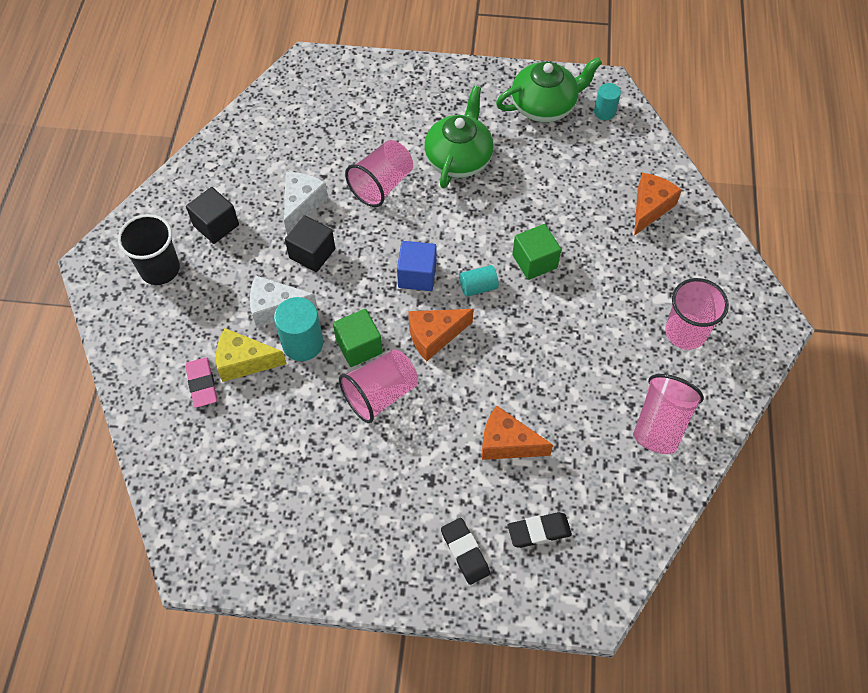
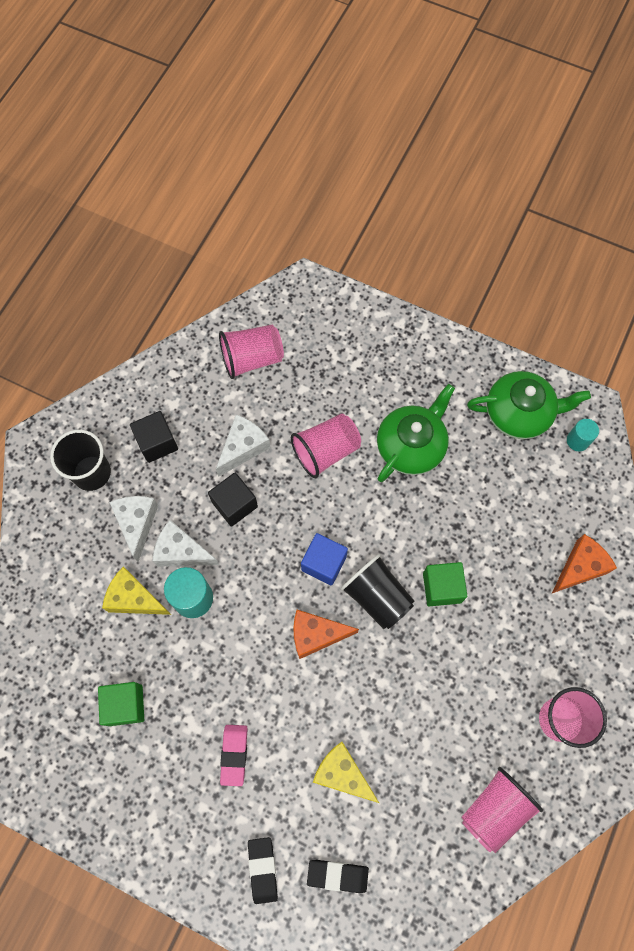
camera: 20 degrees right, 10 degrees up
(202, 384) = (89, 608): pink eraser -> pink eraser (234, 755)
(222, 298) = (137, 523): none -> white cheese
(359, 346) = (243, 620): green cube -> green cube (125, 705)
(380, 394) = (244, 678): pink cup -> pink cup (252, 359)
(478, 287) = (377, 596): turquoise cylinder -> black cup
(507, 443) = (342, 773): orange cheese -> yellow cheese

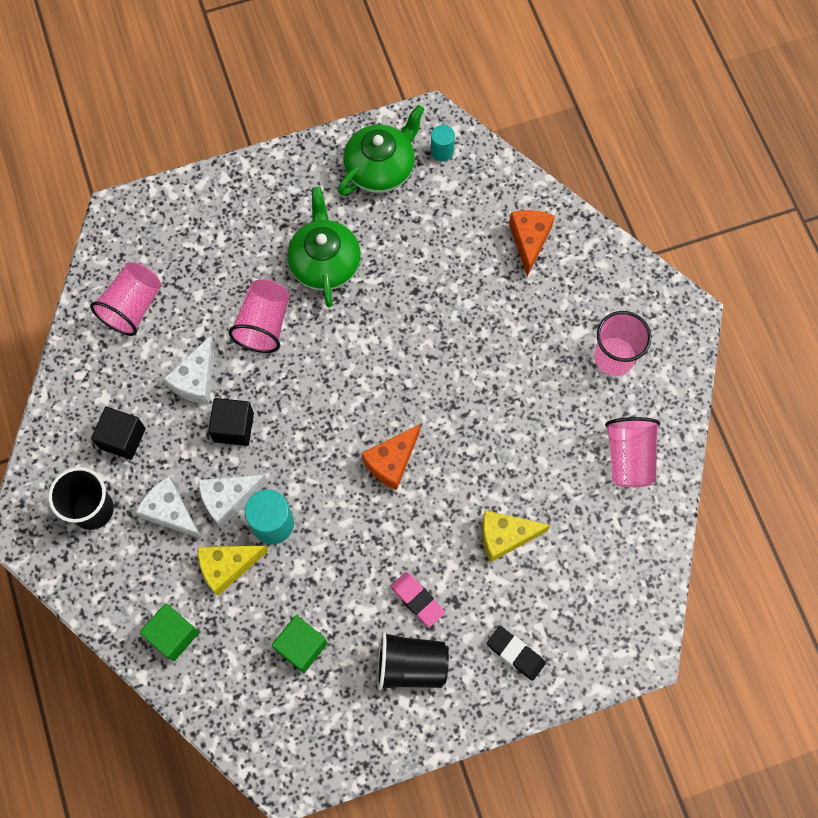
camera: 45 degrees left, 0 degrees up
(243, 448) = (196, 380): white cheese -> white cheese turned 150 degrees counterclockwise
(324, 563) = (345, 406): blue cube -> none
(337, 875) = (569, 605): black eraser -> none
(377, 596) = (408, 393): black cup -> black cup (411, 665)
(442, 587) = (448, 344): green cube -> green cube (173, 635)

